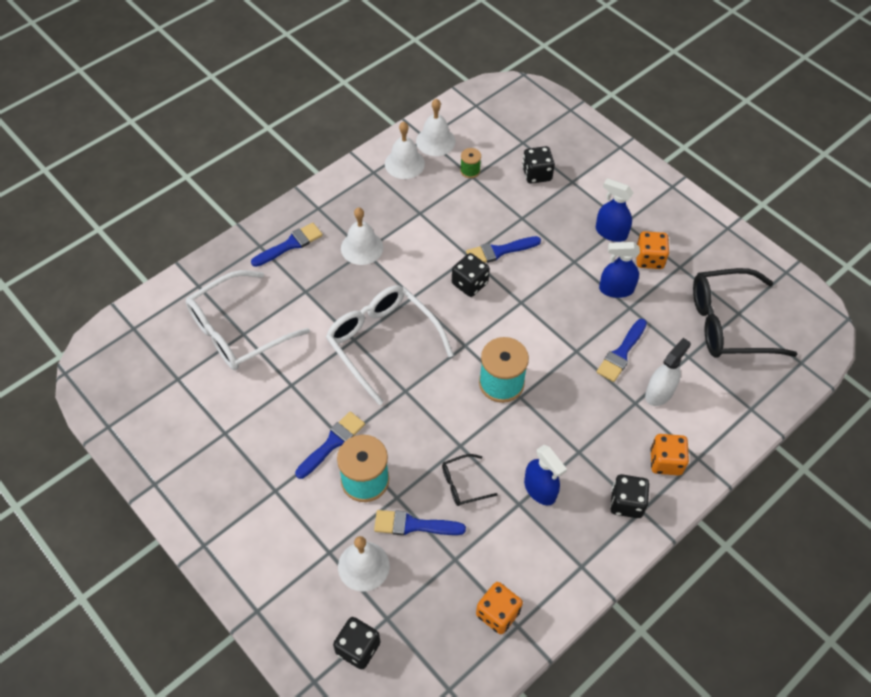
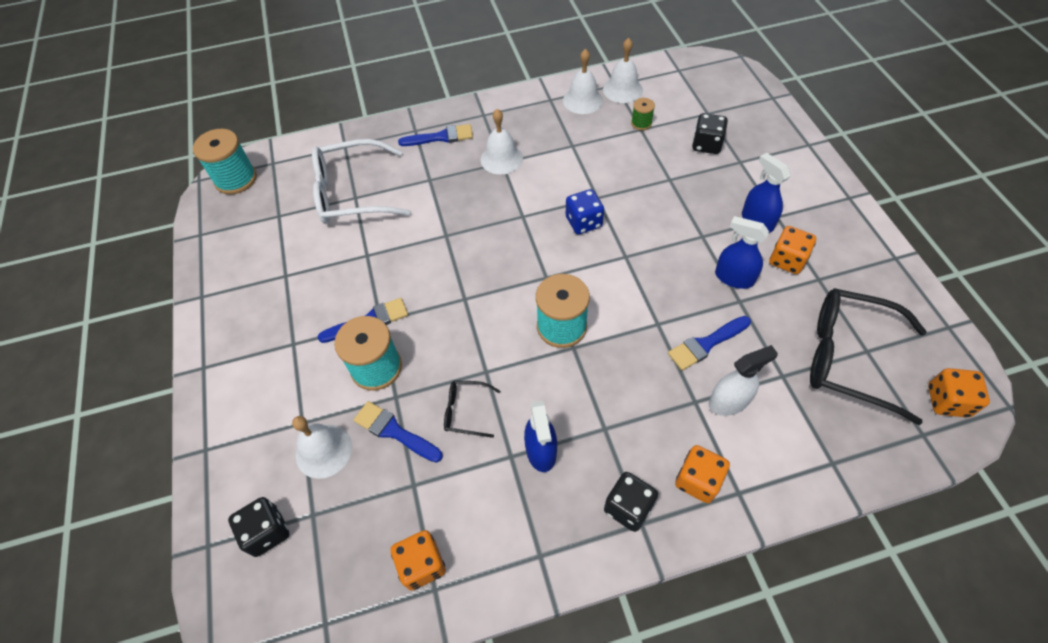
camera: 30 degrees right, 0 degrees up
(106, 358) = (236, 179): none -> turquoise spool
(382, 342) = (470, 247): white glasses -> none
(469, 283) = (583, 222): black dice -> blue dice
(499, 251) = (630, 202): blue brush -> none
(807, 330) = (947, 401): none -> orange dice

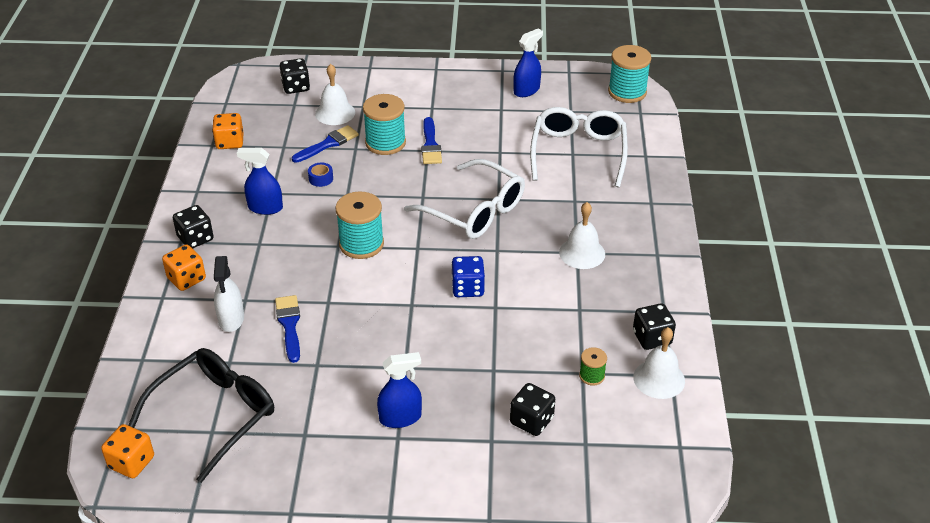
camera: 105 degrees right, 15 degrees down
(440, 137) = (633, 218): blue brush -> none
(465, 411) = (321, 178): black glasses -> blue tape
(472, 248) = (475, 211): none -> white glasses
(582, 100) = (652, 338): white bell -> black dice
(734, 278) = (344, 371): blue spray bottle -> blue spray bottle (526, 90)
(787, 260) = (340, 420): orange dice -> none

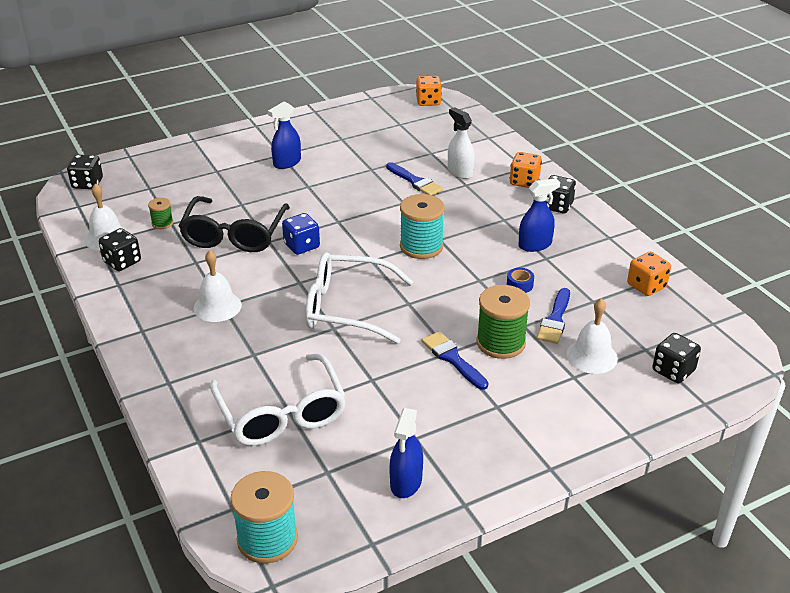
camera: 150 degrees right, 5 degrees down
(215, 414) = (407, 130): black glasses -> black glasses (234, 235)
(385, 143) = (500, 343): turquoise spool -> green spool
(531, 421) = (194, 187): black dice -> black dice (87, 183)

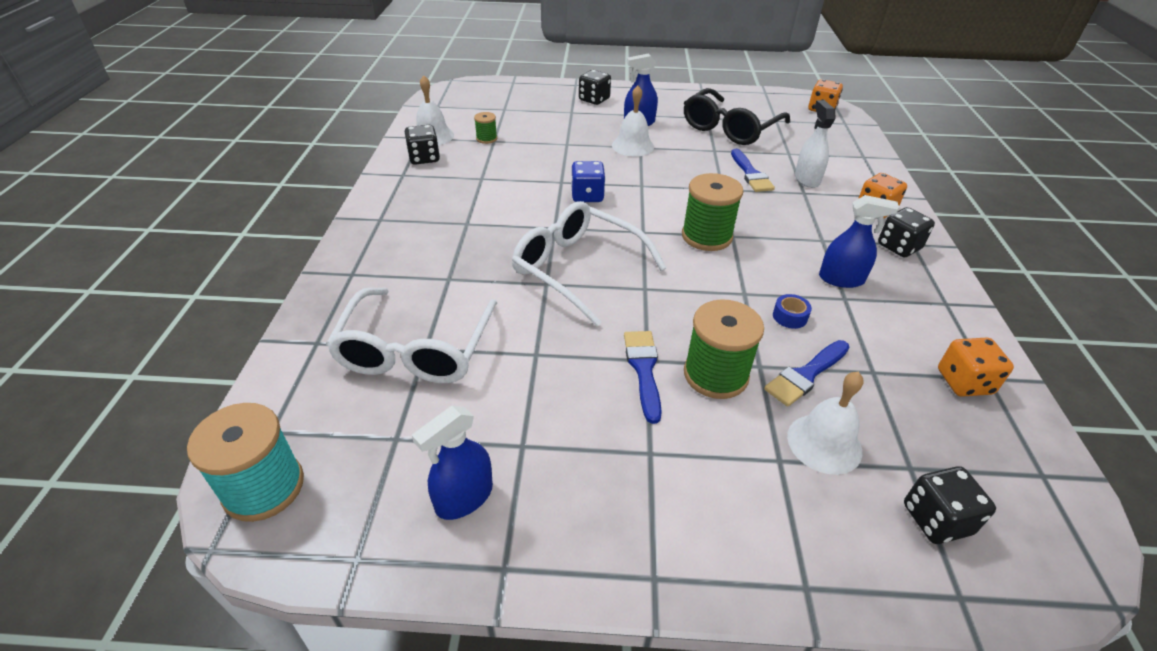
camera: 30 degrees right, 5 degrees up
(87, 183) = (461, 92): black dice -> black dice (594, 99)
(217, 306) = (461, 222): white bell -> white bell (632, 146)
(234, 235) = (536, 167): black glasses -> black glasses (729, 128)
(421, 246) = (706, 236): turquoise spool -> green spool

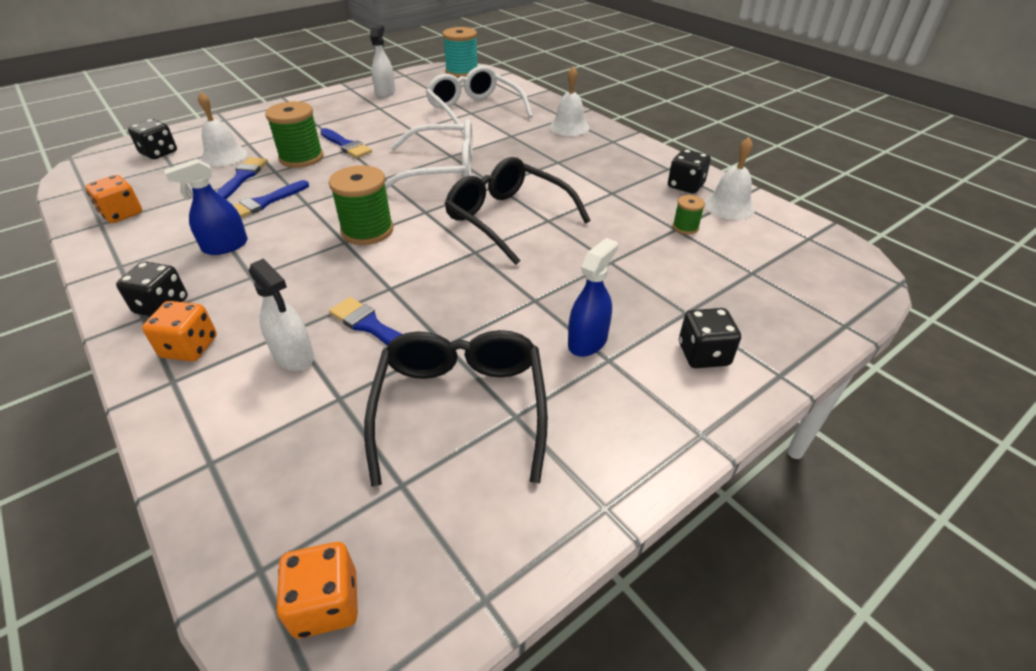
camera: 140 degrees right, 0 degrees up
(464, 498) = (385, 92): blue spray bottle -> white spray bottle
(587, 196) = (507, 218): blue dice -> black glasses
(632, 146) = (544, 296): white bell -> white bell (569, 127)
(789, 316) = (264, 202): blue tape -> blue brush

